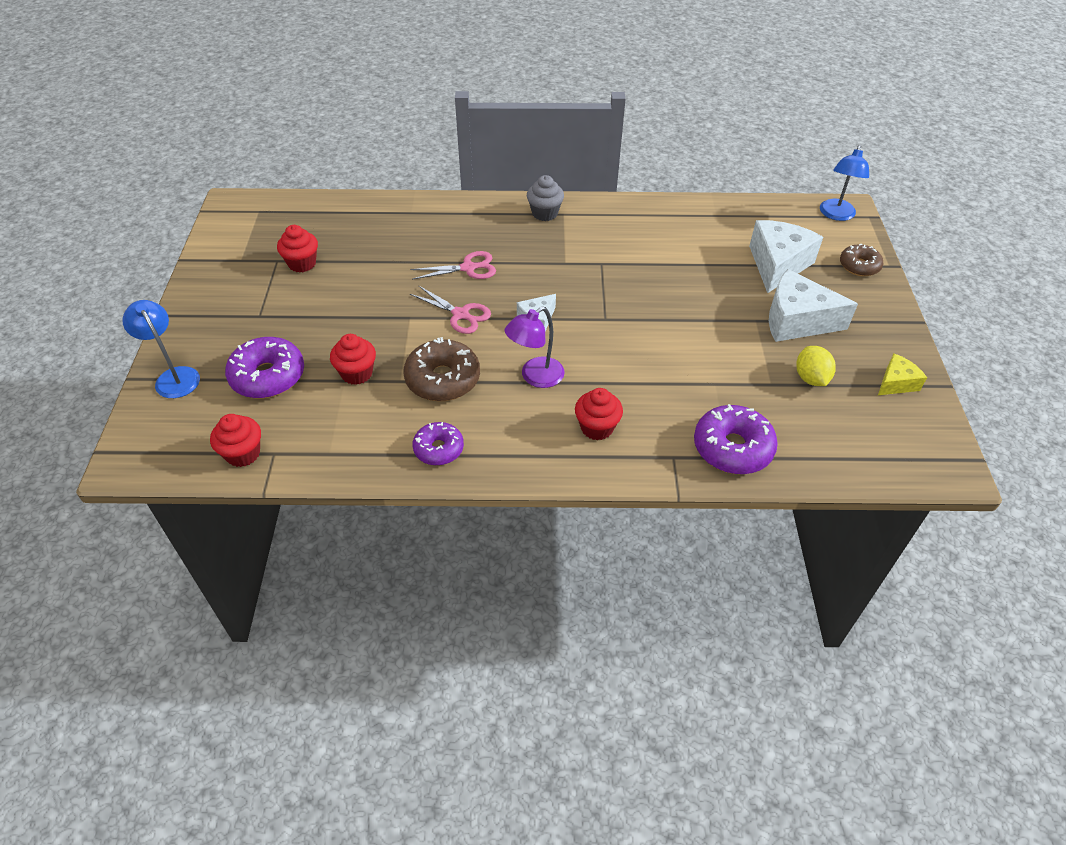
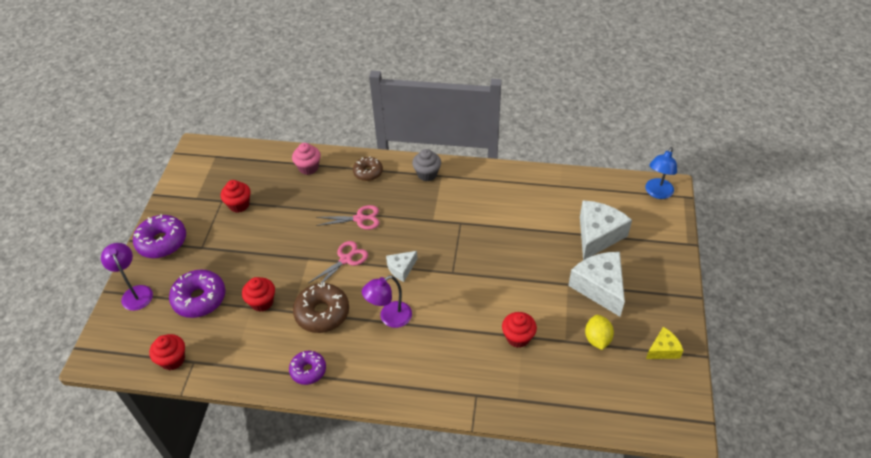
camera: 10 degrees right, 0 degrees up
(174, 376) = (135, 293): blue lamp -> purple lamp
(387, 216) = (308, 168): none -> pink cupcake
(461, 315) = (346, 259): pink scissors -> pink scissors turned 90 degrees counterclockwise
(597, 427) = (425, 365): red cupcake -> red cupcake (518, 337)
(732, 448) = (522, 392): purple donut -> purple donut (162, 242)
(796, 321) = (599, 287): white cheese -> white cheese turned 45 degrees clockwise
(859, 266) = (663, 242): brown donut -> brown donut (368, 172)

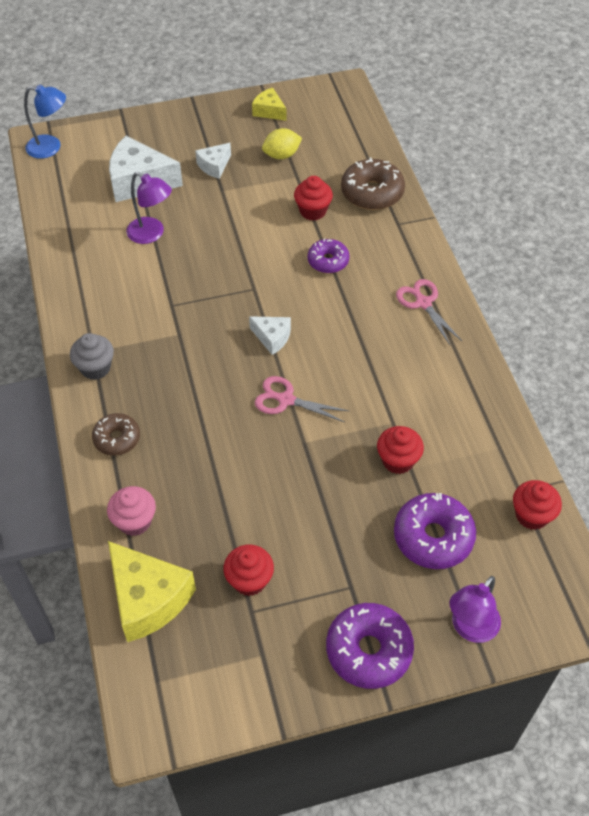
camera: 115 degrees left, 5 degrees up
(260, 163) = (148, 599): none -> yellow cheese
(308, 370) = (458, 369): purple donut -> purple donut (328, 261)
(322, 313) = (377, 389): brown donut -> brown donut (372, 193)
(360, 219) = (210, 413): pink scissors -> pink scissors (423, 303)
(389, 318) = (348, 323): purple lamp -> purple lamp (151, 234)
(599, 287) = (214, 166): white cheese -> white cheese, size x0.53

